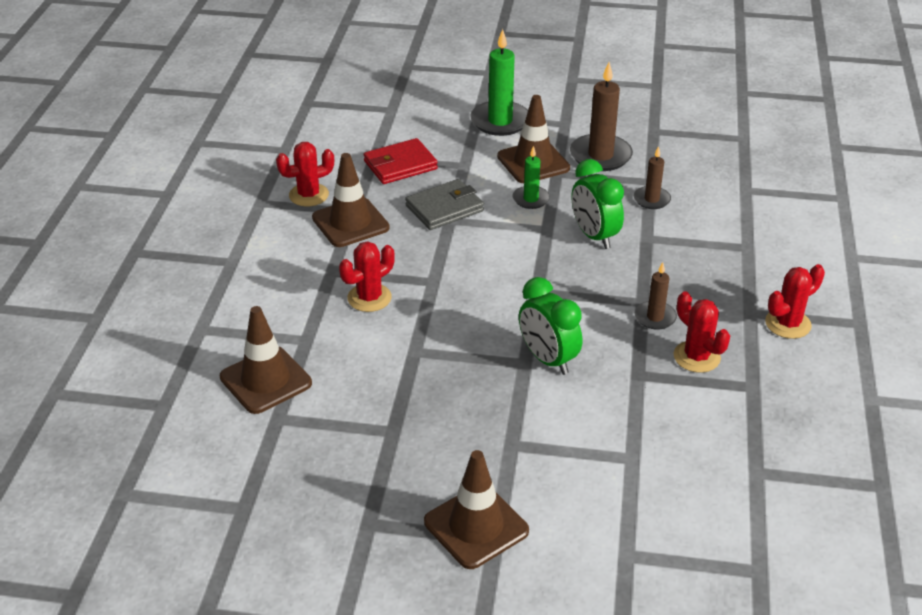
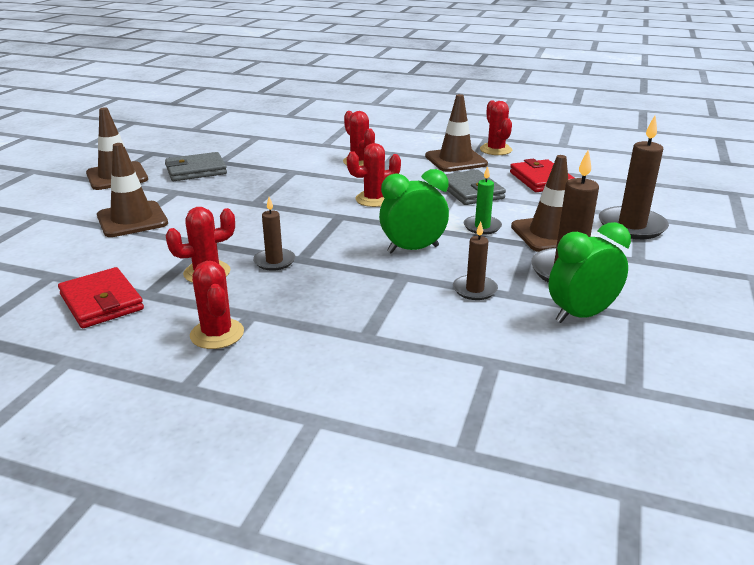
camera: 100 degrees right, 10 degrees down
(265, 380) = (292, 135): brown traffic cone -> brown traffic cone (132, 220)
(434, 445) = (196, 170): none -> grey wallet
(486, 272) = (374, 199): none -> red cactus
(500, 121) = (631, 226): green candle -> brown candle
(548, 359) = (251, 211): green clock -> green clock (581, 315)
(782, 411) = (102, 302): none -> red wallet

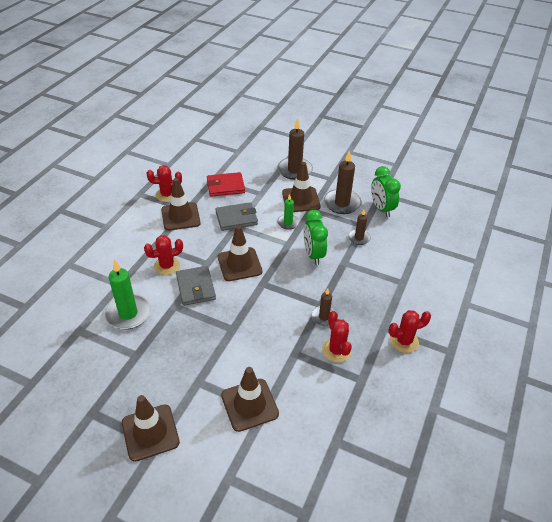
camera: 85 degrees left, 15 degrees up
(102, 302) = (372, 402): red wallet -> none
(196, 170) = (154, 371): grey wallet -> grey wallet (196, 287)
(279, 152) = (128, 313): none -> green candle
(374, 199) = (239, 264): red cactus -> brown traffic cone

